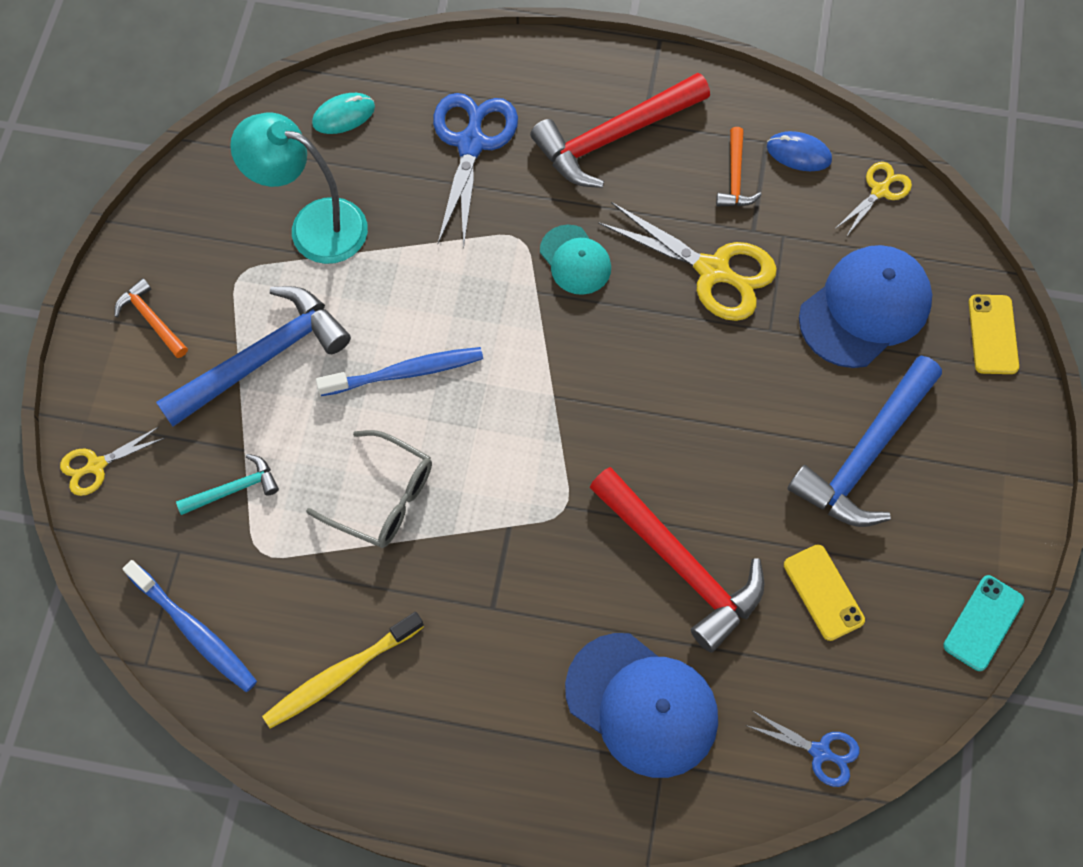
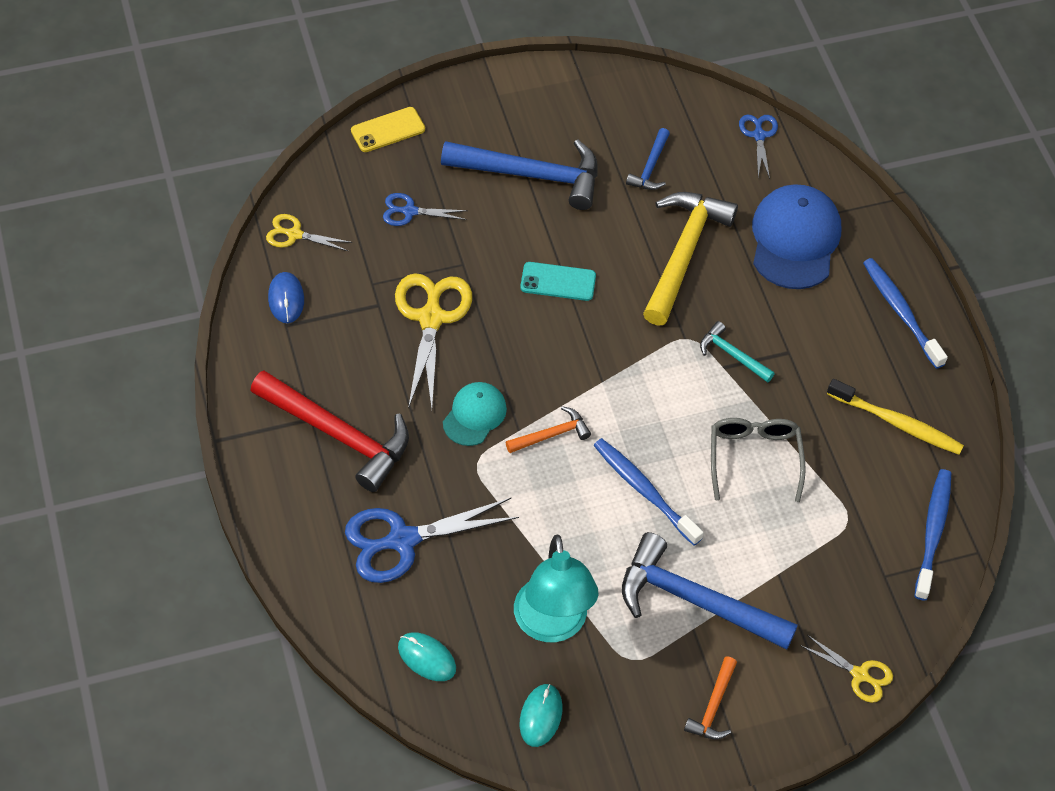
camera: 120 degrees left, 10 degrees down
(234, 177) = (541, 716): none -> turquoise mouse
(234, 489) = (813, 563): turquoise hammer -> turquoise hammer (732, 355)
(480, 771) = (901, 312): none -> blue toothbrush
(680, 564) = (683, 254): red hammer -> yellow hammer
(735, 177) = (333, 334): orange hammer -> orange hammer (551, 435)
(823, 592) = (650, 167): yellow phone -> blue hammer
(865, 308) = (409, 211): blue cap -> blue scissors
(983, 623) = (615, 77): turquoise phone -> turquoise phone (558, 282)

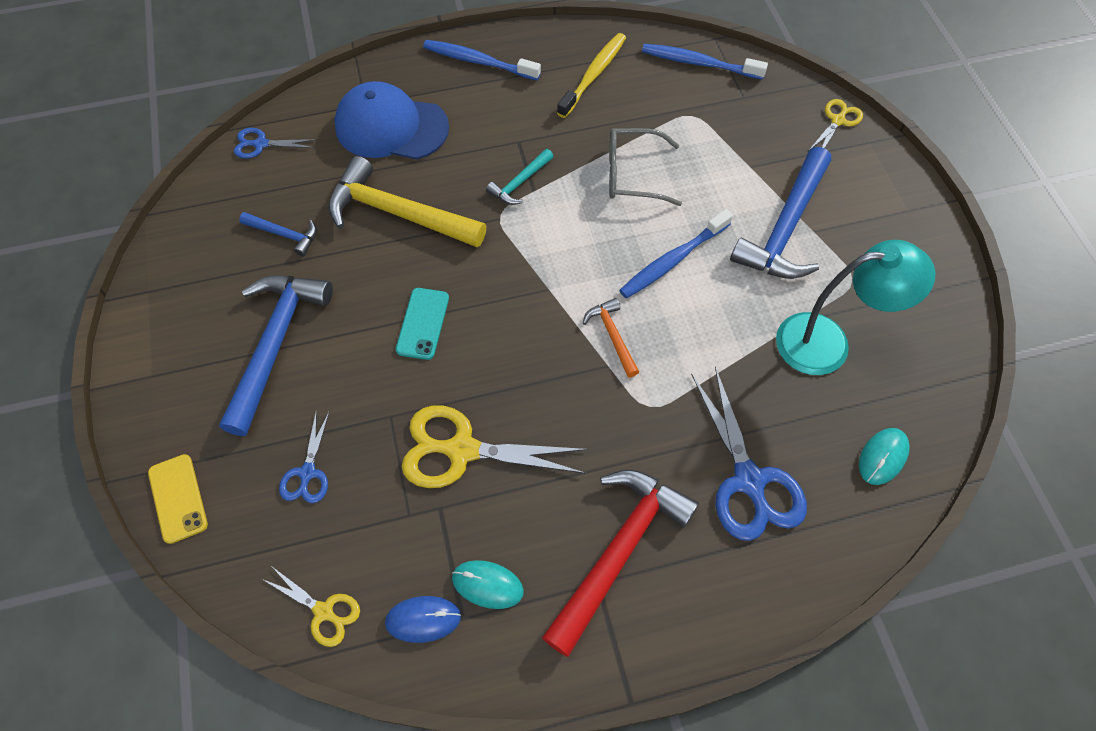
camera: 85 degrees left, 5 degrees up
(294, 234) = (324, 611): yellow scissors -> yellow scissors turned 75 degrees counterclockwise
(474, 415) = (590, 407): turquoise cap -> none
(541, 716) = (925, 355): turquoise mouse -> turquoise mouse (487, 585)
(713, 706) = (887, 221): orange hammer -> none
(901, 312) = (478, 61): blue toothbrush -> blue toothbrush turned 45 degrees clockwise

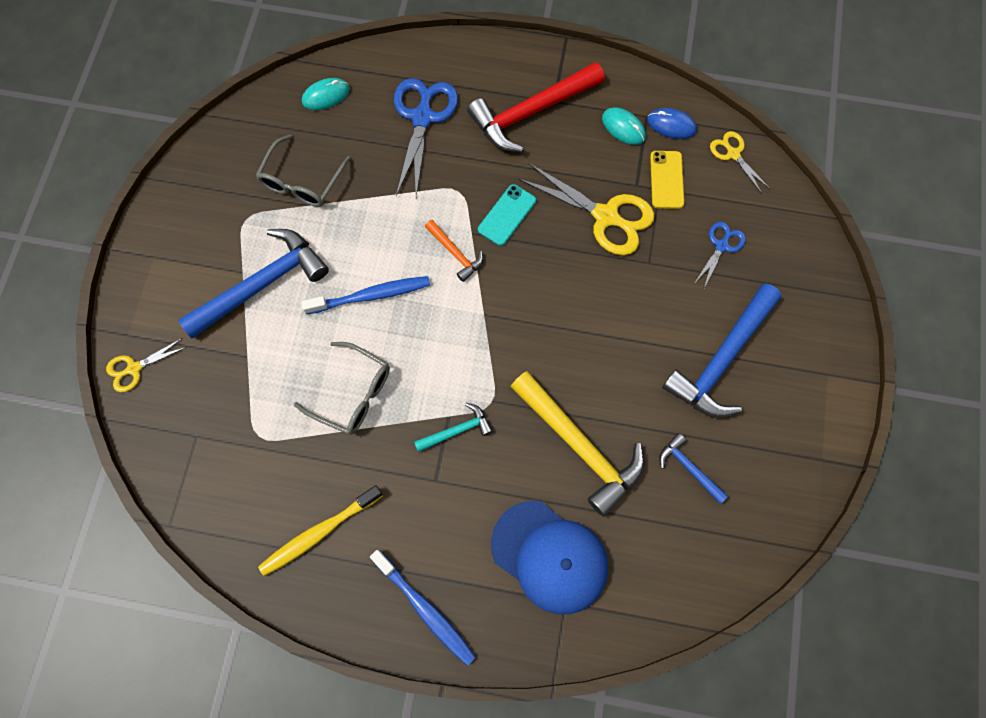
camera: 155 degrees left, 10 degrees up
(178, 498) = (819, 266): yellow phone -> yellow phone (666, 180)
(261, 144) = (686, 594): blue scissors -> none
(423, 323) = (597, 327): turquoise phone -> turquoise phone (507, 215)
(612, 336) = (455, 253): orange hammer -> orange hammer turned 45 degrees counterclockwise
(699, 63) = (207, 498): blue toothbrush -> none
(827, 342) = (302, 181): turquoise lamp -> grey glasses

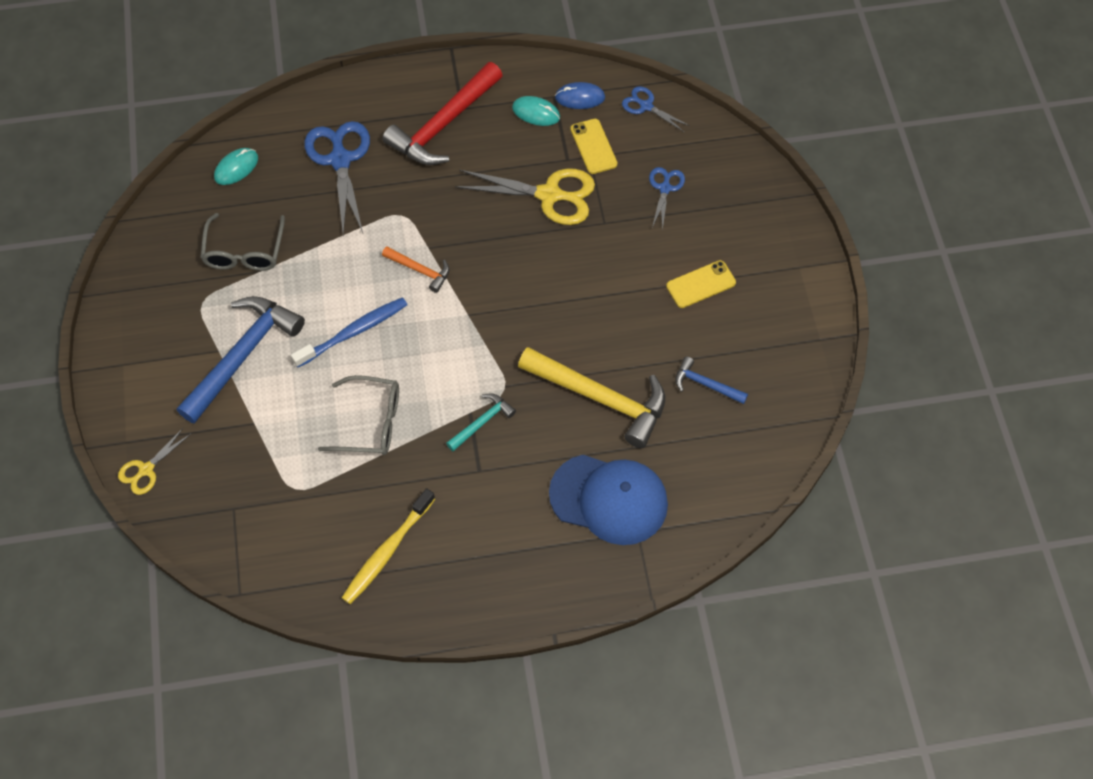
camera: 20 degrees left, 10 degrees down
(425, 609) = (512, 581): blue toothbrush -> none
(507, 215) = (456, 222): turquoise phone -> none
(721, 359) = (701, 284): blue hammer -> yellow phone
(733, 154) = (646, 106): yellow scissors -> blue scissors

